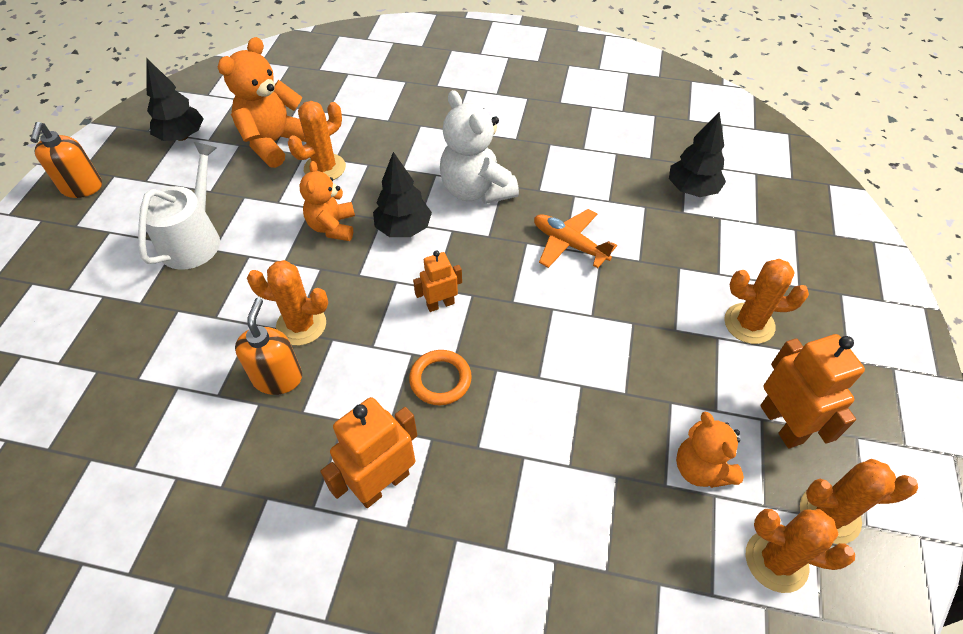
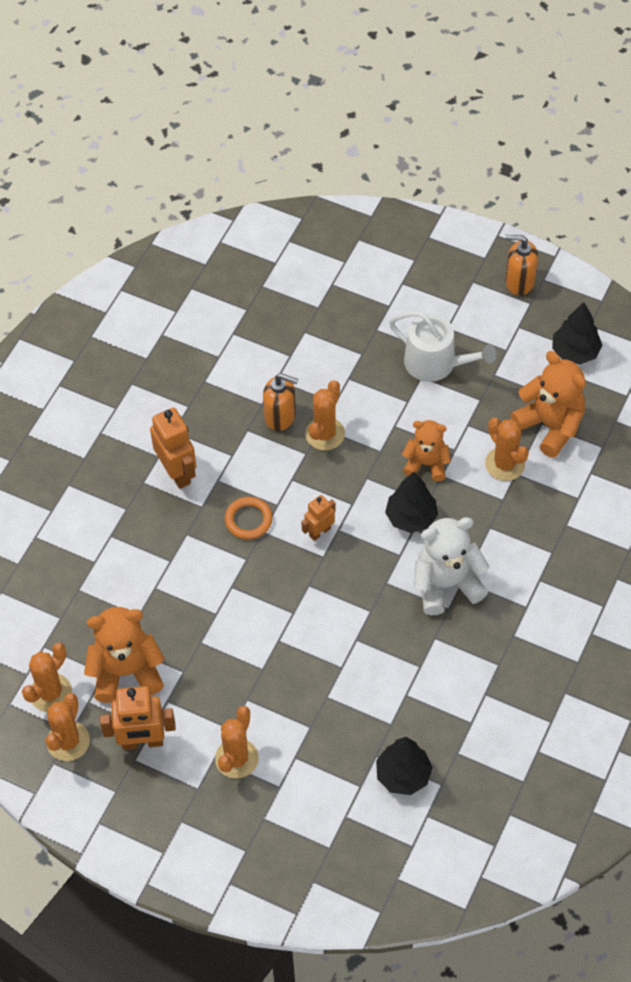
camera: 105 degrees right, 5 degrees up
(440, 304) = (319, 532): orange robot -> orange robot turned 120 degrees counterclockwise
(569, 244) = (360, 645): orange plane -> none
(701, 468) = (126, 672): orange teddy bear -> orange teddy bear, size x1.54

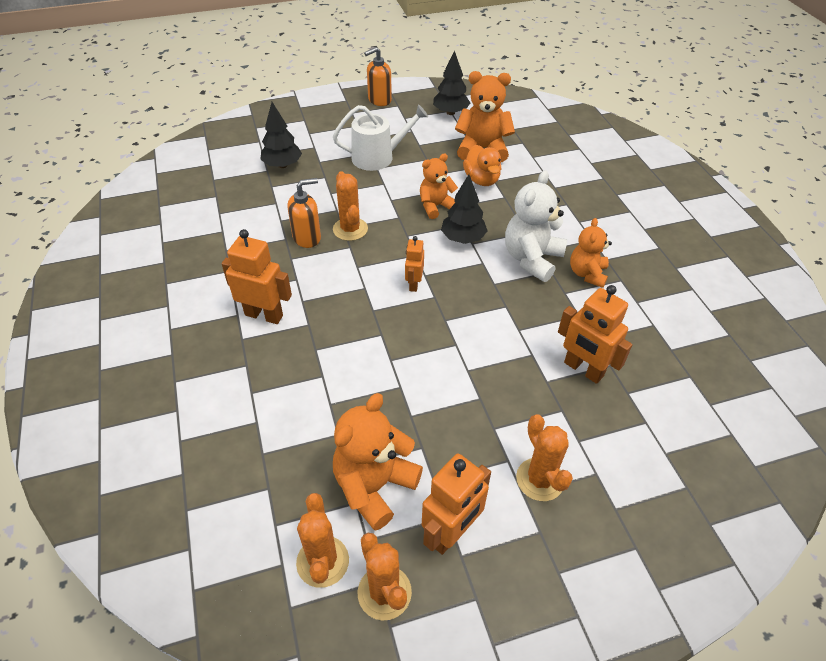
camera: 45 degrees left, 10 degrees down
(248, 520) = (354, 309): orange ring -> none
(365, 711) = (583, 369): none -> orange robot
(403, 775) = (661, 391): black tree -> black tree (282, 165)
(477, 635) = (587, 274): none -> orange teddy bear
(505, 464) = (482, 180): orange cactus -> orange duck

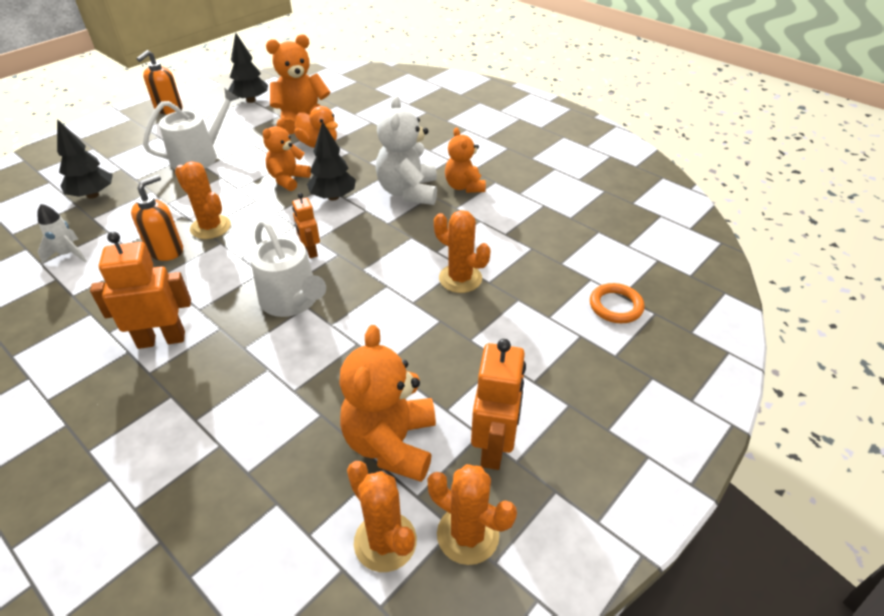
camera: 30 degrees left, 5 degrees down
(240, 213) = (68, 254): none -> white rocket
(373, 324) = (292, 300): none -> white watering can
(540, 479) = (539, 362): orange cactus -> orange cactus (460, 278)
(583, 369) = (513, 260): orange robot -> none
(651, 461) = (615, 306): none -> orange ring

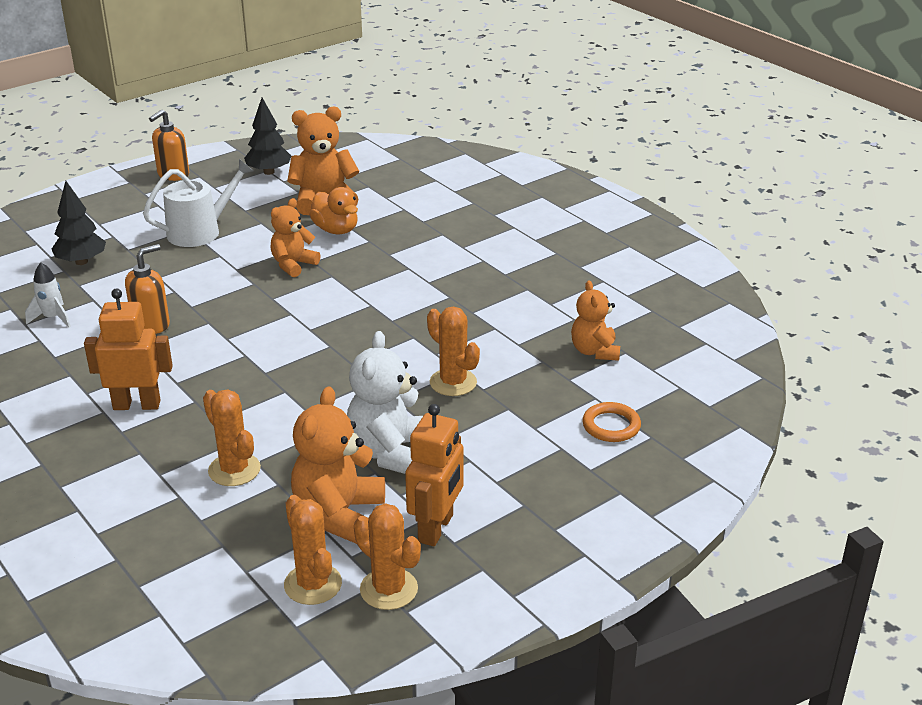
camera: 10 degrees right, 10 degrees down
(210, 227) = (200, 306): orange cactus -> orange cactus (234, 470)
(292, 300) = (272, 384): white watering can -> none
(310, 251) = (301, 340): orange robot -> none
(333, 197) = (338, 288): black tree -> none
(408, 192) = (424, 290): white teddy bear -> white teddy bear (390, 453)
(464, 186) = (489, 291): orange teddy bear -> orange teddy bear (595, 351)

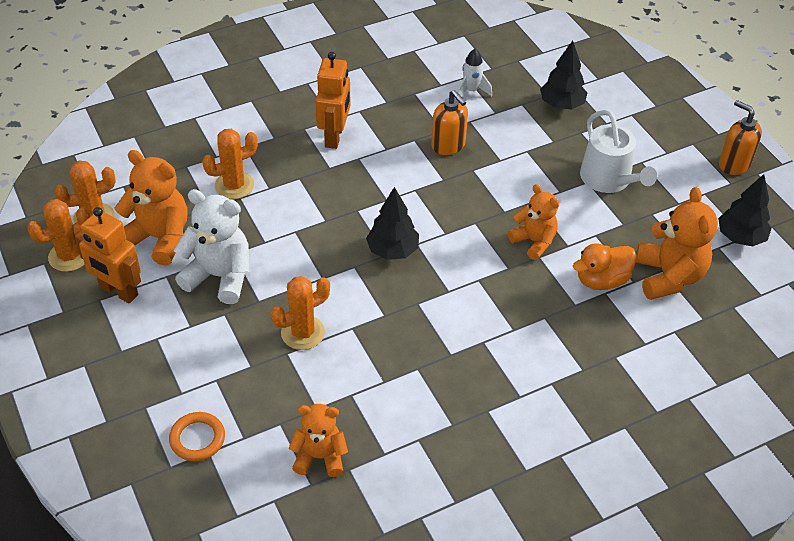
camera: 100 degrees right, 15 degrees up
(323, 342) = (392, 251): none -> black tree

